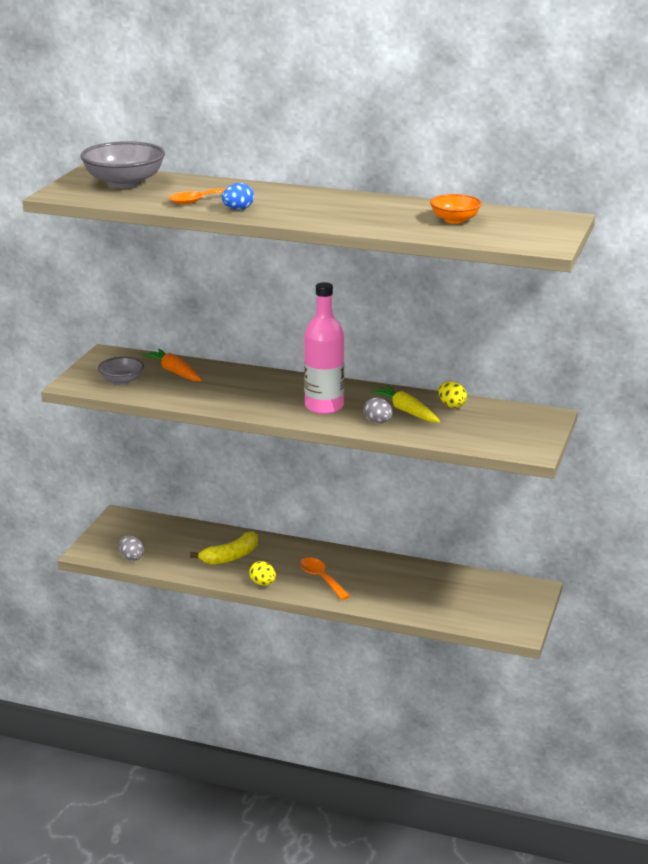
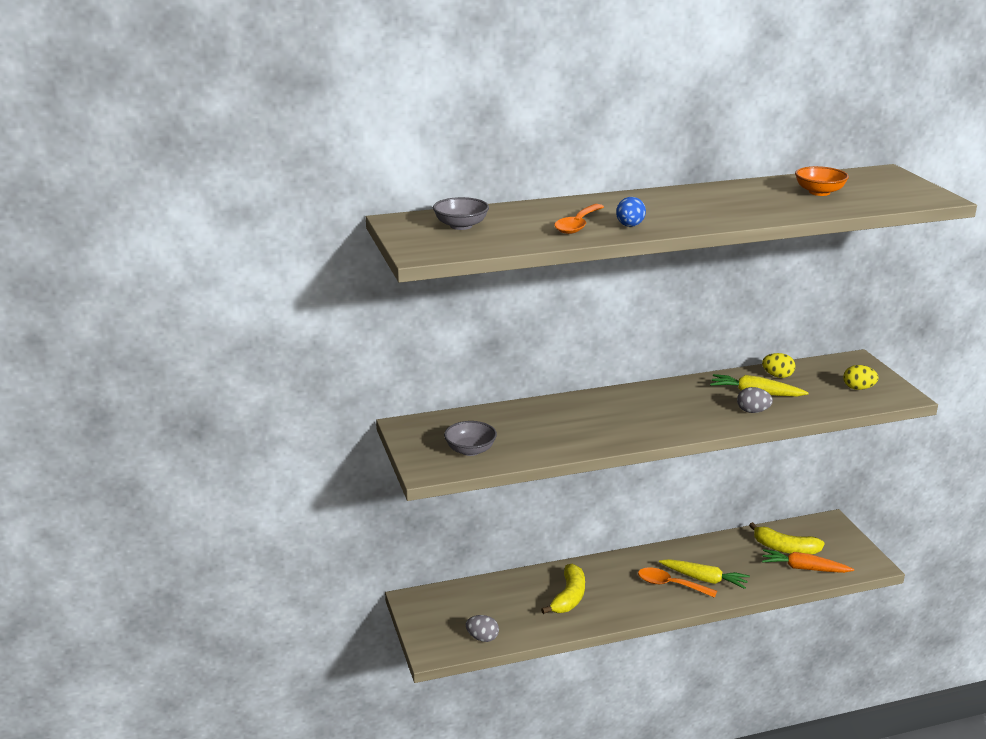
camera: 35 degrees left, 0 degrees up
(124, 183) = (461, 226): grey bowl -> grey bowl, size x0.57
(174, 372) = (503, 423): orange carrot -> orange carrot (804, 568)
(263, 583) = (631, 611): yellow egg -> yellow egg (858, 388)
(324, 407) = (687, 412): pink bottle -> none
(355, 585) = (704, 579): none -> yellow carrot
(460, 591) = (785, 548): none -> yellow banana

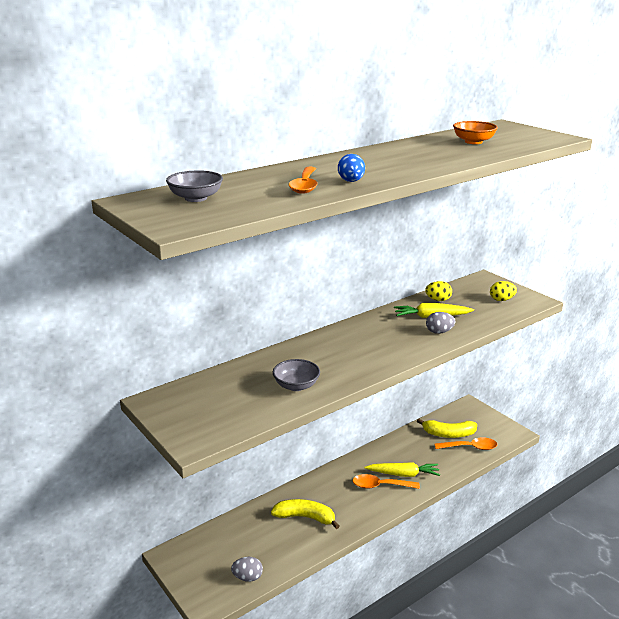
camera: 20 degrees left, 0 degrees up
(470, 450) = (225, 413): grey bowl -> grey bowl (296, 386)
(569, 597) = (305, 517): yellow banana -> yellow banana turned 75 degrees counterclockwise
(804, 568) = (470, 447): orange carrot -> orange spoon

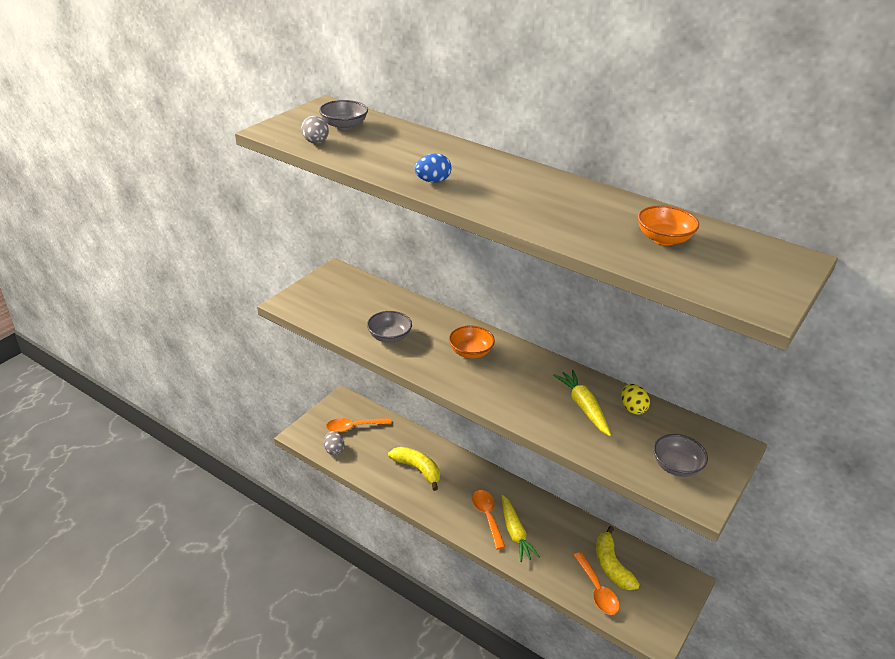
camera: 70 degrees right, 10 degrees up
(305, 186) = (405, 162): orange spoon -> orange spoon (353, 427)
(305, 517) = (417, 469): yellow banana -> yellow banana turned 45 degrees counterclockwise
(341, 349) = (470, 352): none -> orange bowl
(439, 332) = (549, 417): grey egg -> grey egg (316, 142)
(501, 300) = (676, 466): yellow egg -> grey bowl

